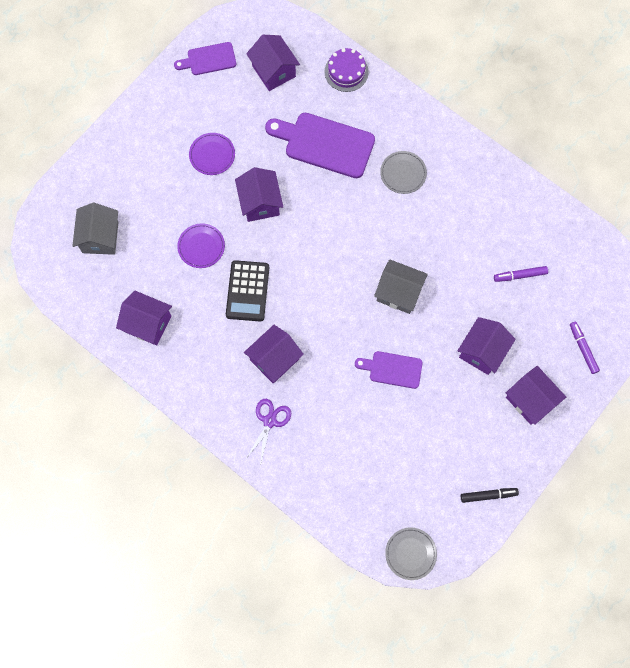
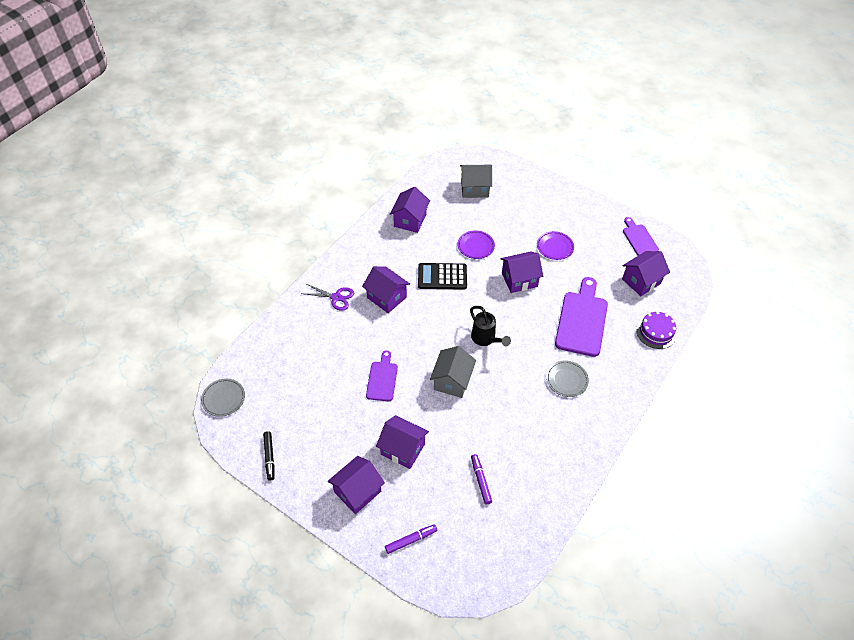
camera: 85 degrees right, 20 degrees down
(344, 250) = (486, 339): none -> black watering can

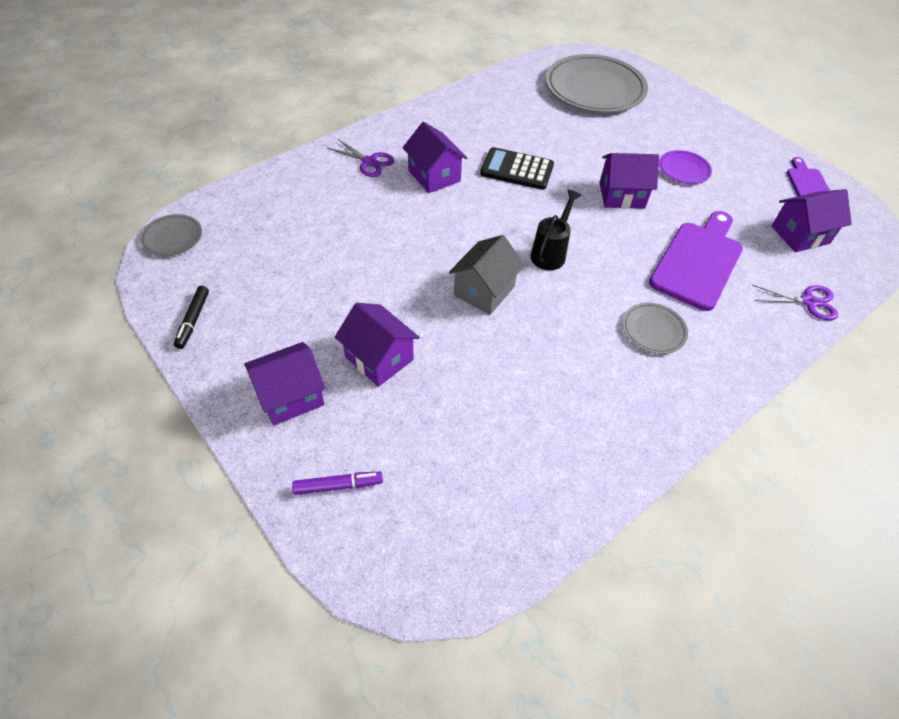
camera: 15 degrees right, 0 degrees up
(382, 379) = (388, 265): purple cutting board -> none
(410, 220) = (498, 103): purple house -> none
(474, 189) = (594, 88): grey house -> grey plate
(476, 246) = (574, 146): purple plate -> none
(480, 480) = (477, 431): purple marker -> none
(486, 339) = (550, 252): black watering can -> black watering can turned 135 degrees counterclockwise
(656, 332) = (809, 302): purple cake -> purple scissors

